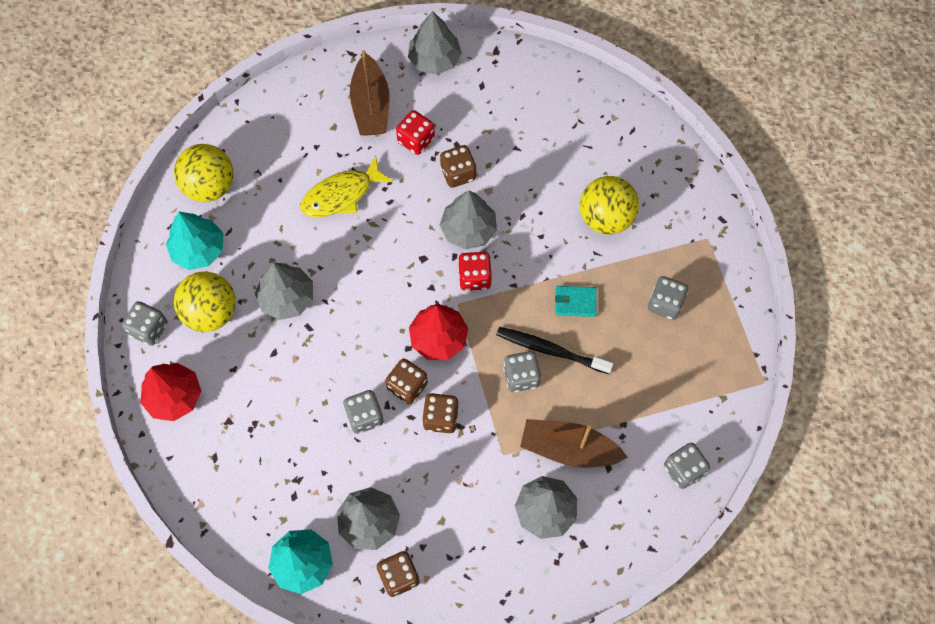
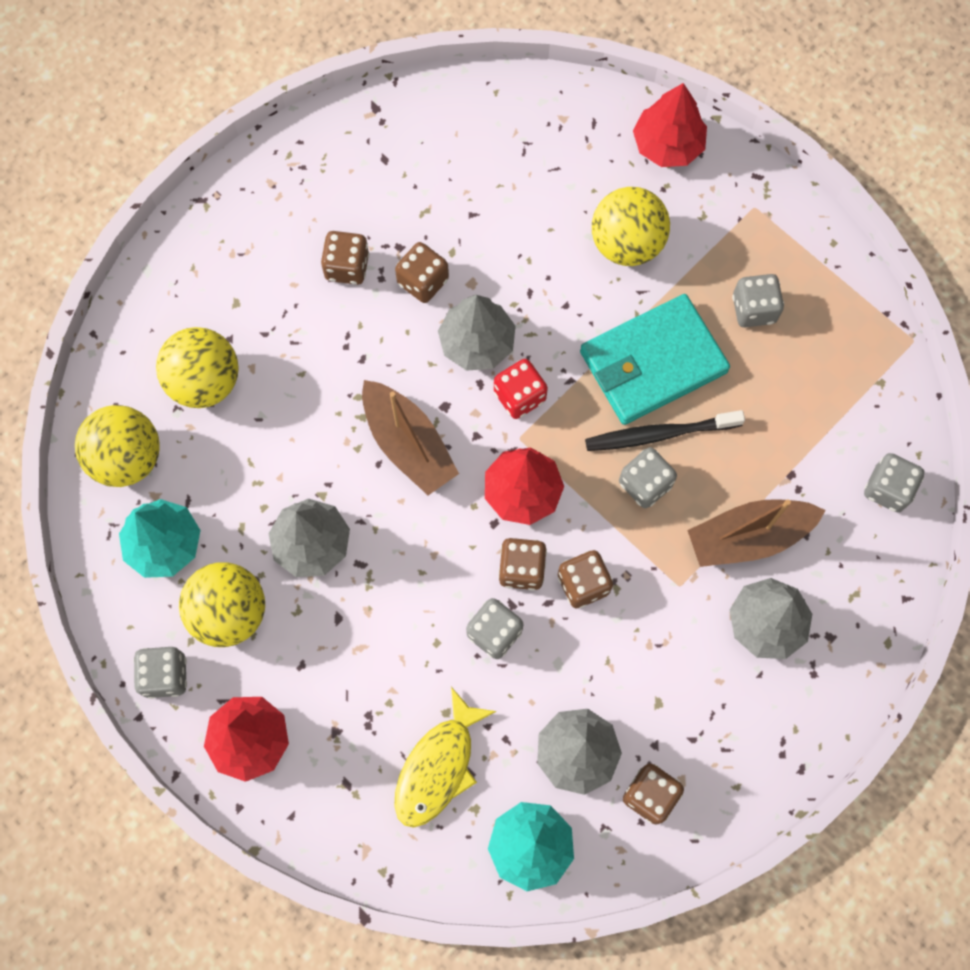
camera: 30 degrees left, 5 degrees up
(285, 165) = (205, 382): none -> yellow ball
(341, 195) = (298, 382): yellow fish -> yellow fish (438, 766)
(371, 105) = (265, 253): brown boat -> brown boat (408, 444)
(416, 140) = (347, 267): red dice -> brown dice
(434, 59) = (308, 155): grey tree -> none
(575, 302) = (652, 362): turquoise wallet -> turquoise wallet, size x2.27
(673, 169) = (667, 145): none -> red tree

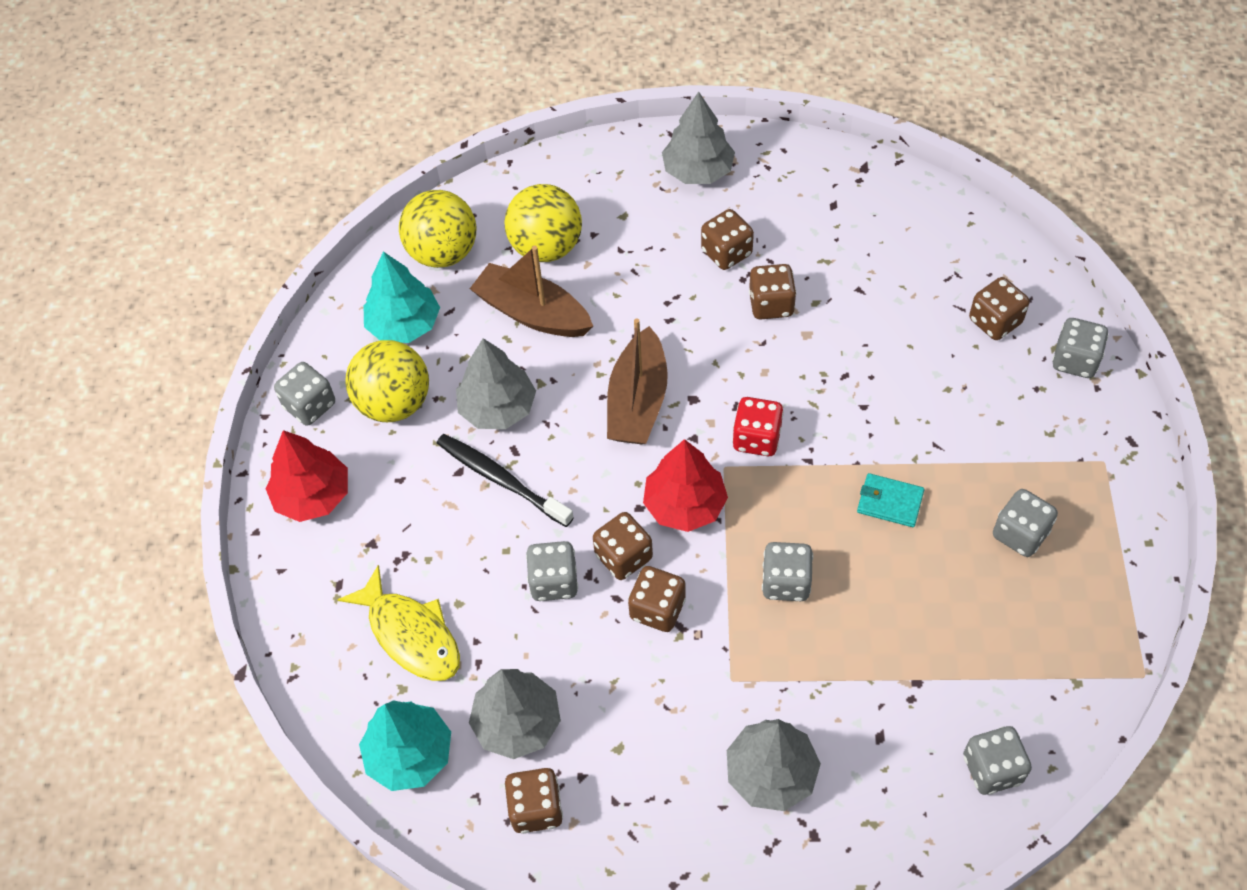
camera: 50 degrees right, 15 degrees down
(438, 766) = (411, 634): yellow fish -> yellow fish turned 120 degrees counterclockwise
(477, 342) = (765, 376): grey tree -> grey tree (698, 170)
(588, 159) = (995, 321): none -> brown dice
(626, 244) = (962, 403): yellow ball -> none
(652, 362) = (889, 502): turquoise wallet -> turquoise wallet, size x0.44
(660, 434) = (838, 557): black toothbrush -> black toothbrush (502, 480)
(667, 145) = (1075, 360): red tree -> grey dice
(749, 537) = (828, 696): brown boat -> brown boat (532, 313)

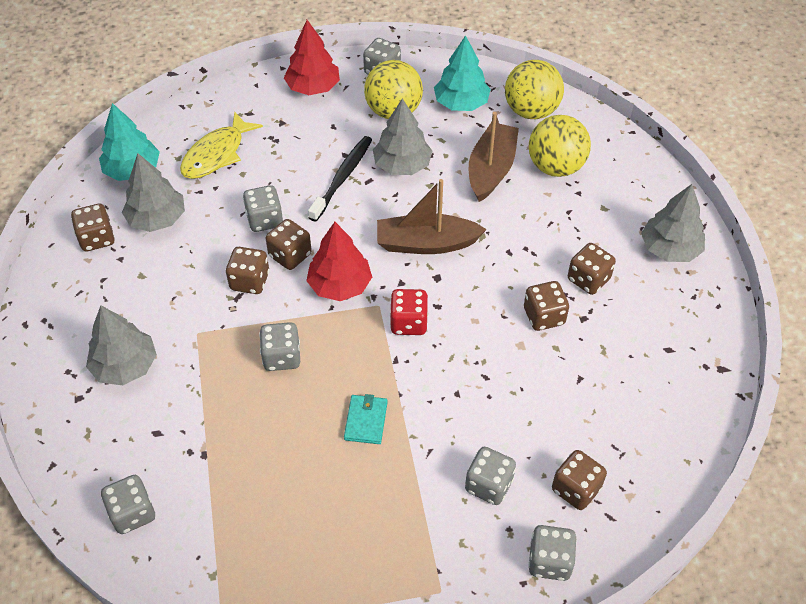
camera: 75 degrees right, 5 degrees down
(1020, 534) = (351, 522): grey dice -> grey dice (488, 485)

